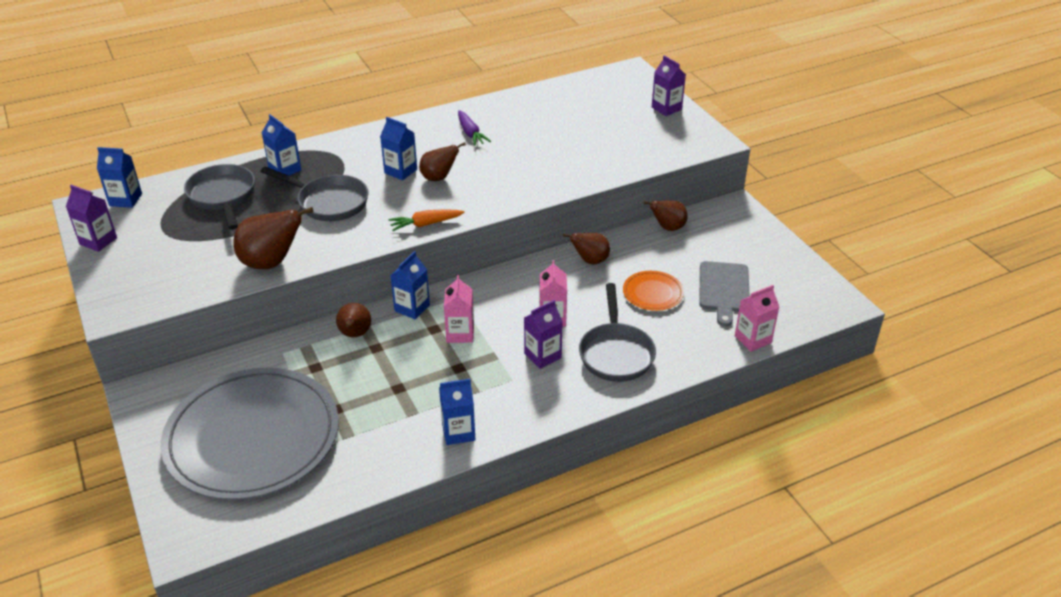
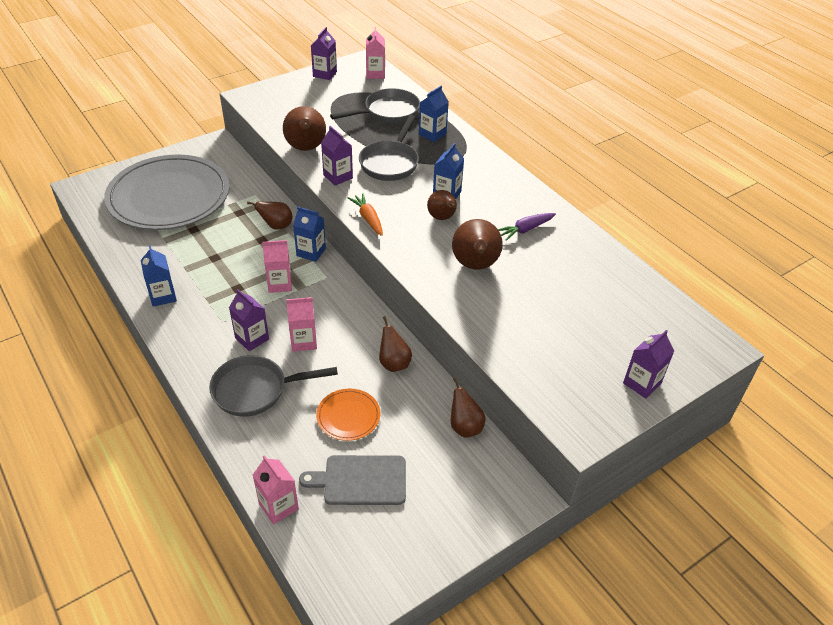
camera: 80 degrees right, 5 degrees up
(125, 200) = (375, 74): blue carton -> pink carton
(341, 241) = (338, 176): none -> purple carton
(516, 166) = (475, 266): none -> brown pear

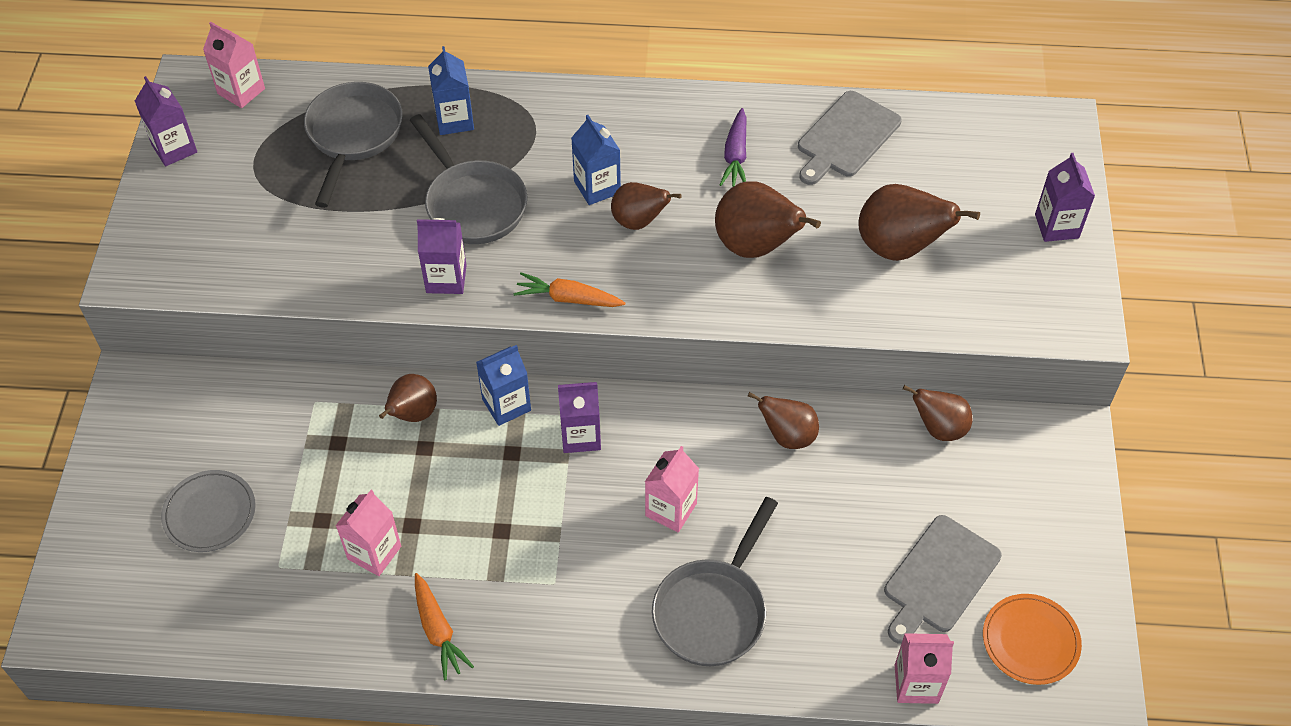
camera: 50 degrees left, 10 degrees up
(163, 296) = (438, 631): blue carton -> orange carrot
(169, 196) = (209, 513): grey plate -> grey plate, size x0.41
(252, 338) = (617, 565): purple carton -> purple carton (580, 436)
(280, 284) = (538, 476): pink carton -> pink carton (374, 552)
(306, 148) = (343, 277): brown pear -> brown pear (899, 247)
(348, 416) = (834, 534): orange plate -> orange plate (1030, 641)
(590, 263) = (846, 137): none -> grey cutting board

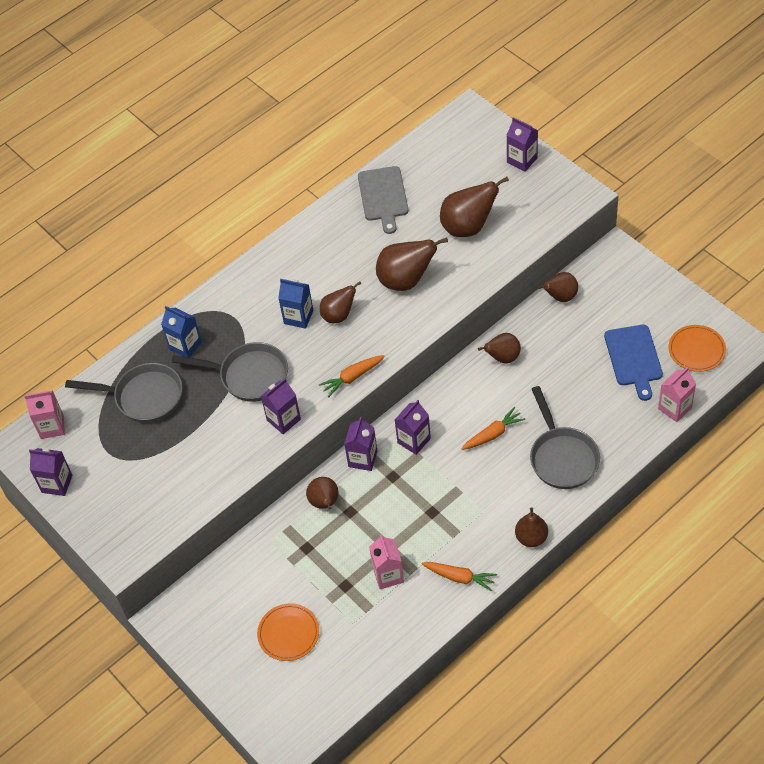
camera: 40 degrees left, 0 degrees up
(209, 513) = (288, 633): grey plate -> orange plate
(353, 136) = (144, 397): grey pan -> grey pan turned 135 degrees clockwise
(506, 405) = (362, 459): blue carton -> purple carton
(565, 666) = (531, 538): none -> brown pear
(671, 509) = (493, 434): pink carton -> orange carrot
(735, 155) = (344, 247): purple carrot -> none
(939, 578) = (634, 358): grey cutting board -> blue cutting board

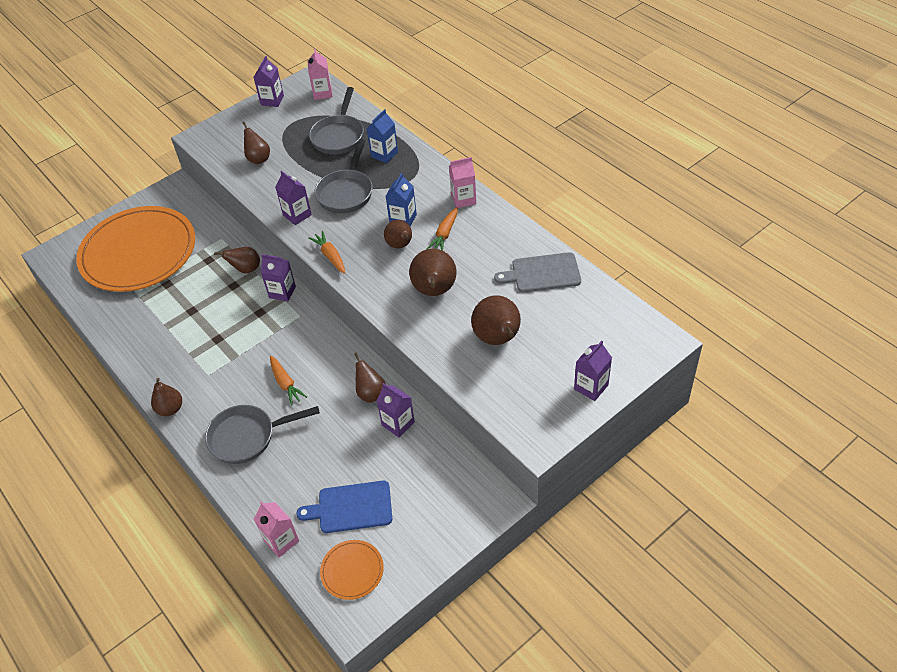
camera: 90 degrees right, 5 degrees down
(288, 633) = (138, 252): orange plate -> orange plate, size x2.45
(388, 575) = (167, 310): pink carton -> pink carton (463, 199)
(414, 440) = (292, 326): purple carton -> purple carton (398, 423)
(459, 577) = (149, 357): orange carrot -> orange carrot (445, 234)
(560, 297) = (440, 445): brown pear -> brown pear (258, 159)

